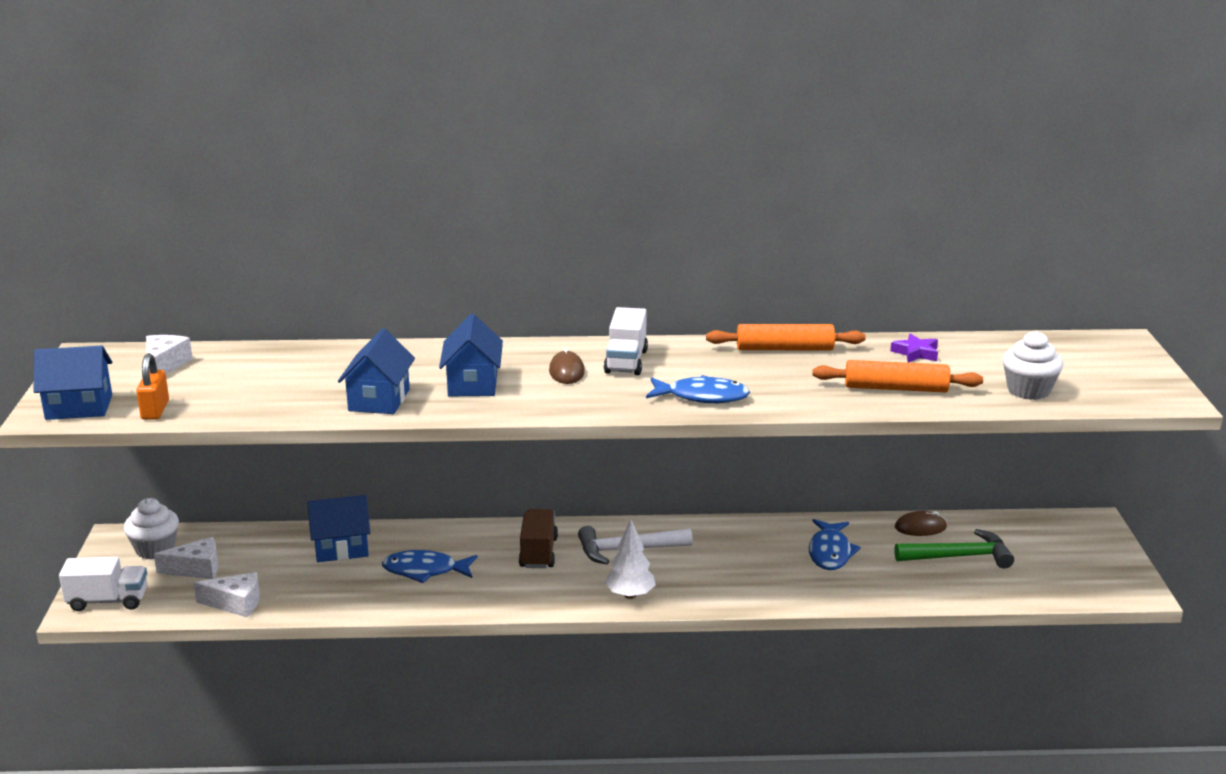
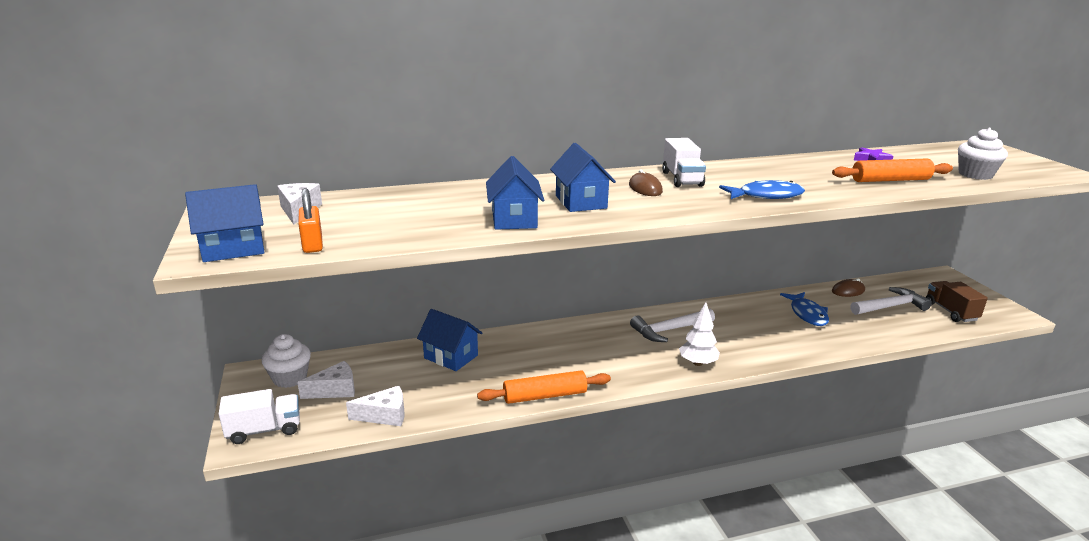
camera: 15 degrees left, 0 degrees up
(341, 548) = (451, 357): blue house -> blue house turned 60 degrees clockwise
(425, 571) = (529, 365): blue fish -> none
(538, 553) = (607, 340): brown truck -> brown truck (950, 312)
(785, 349) = (783, 164): orange rolling pin -> orange rolling pin (545, 396)
(959, 557) = (890, 306): green hammer -> white hammer

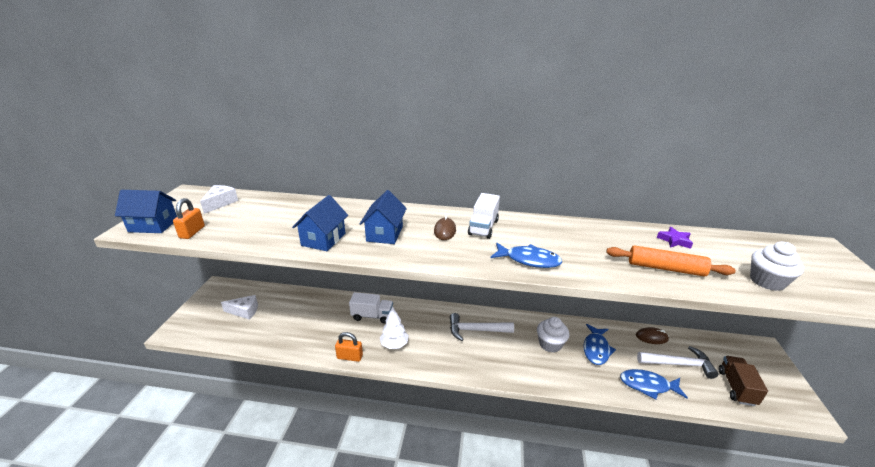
camera: 25 degrees right, 5 degrees up
(264, 430) = (190, 327): white truck -> white truck (372, 316)
(290, 378) = (231, 295): white cupcake -> white cupcake (550, 344)
(385, 415) = (252, 338): white cheese -> none
(451, 357) = (322, 308): blue house -> none
(545, 396) = (350, 357): orange rolling pin -> orange padlock
(697, 363) = (472, 365): white tree -> white tree (394, 345)
(879, 331) = (647, 385): none -> blue fish

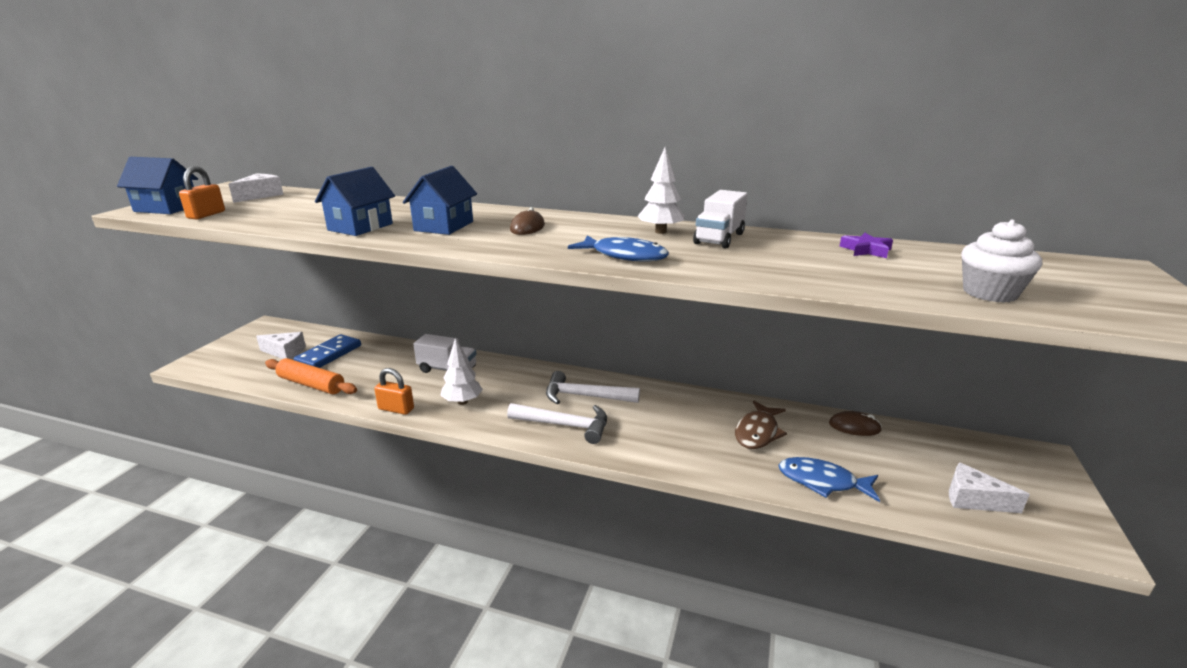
camera: 10 degrees right, 5 degrees down
(279, 310) = (329, 354): none -> blue domino
(483, 227) = (584, 227): white truck -> white truck (719, 238)
(537, 229) = (660, 232): none -> white tree
(550, 344) = (688, 421): white cupcake -> none
(596, 349) = (757, 432): blue fish -> brown fish
(665, 268) = (829, 273): orange rolling pin -> orange rolling pin (311, 384)
(678, 364) = (885, 462): white hammer -> white hammer (565, 425)
(736, 387) = (973, 499): brown truck -> white cheese

